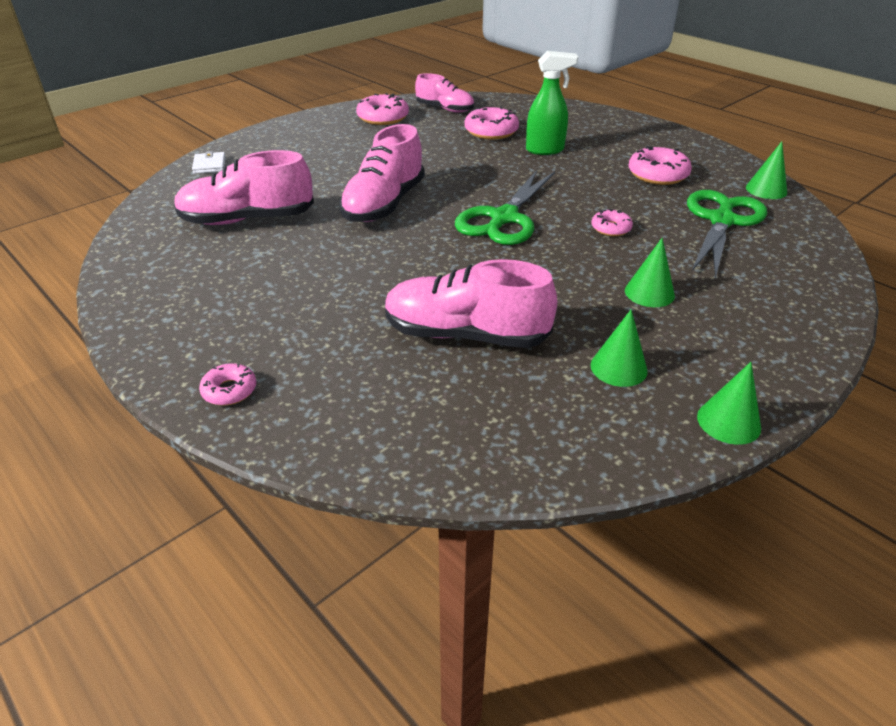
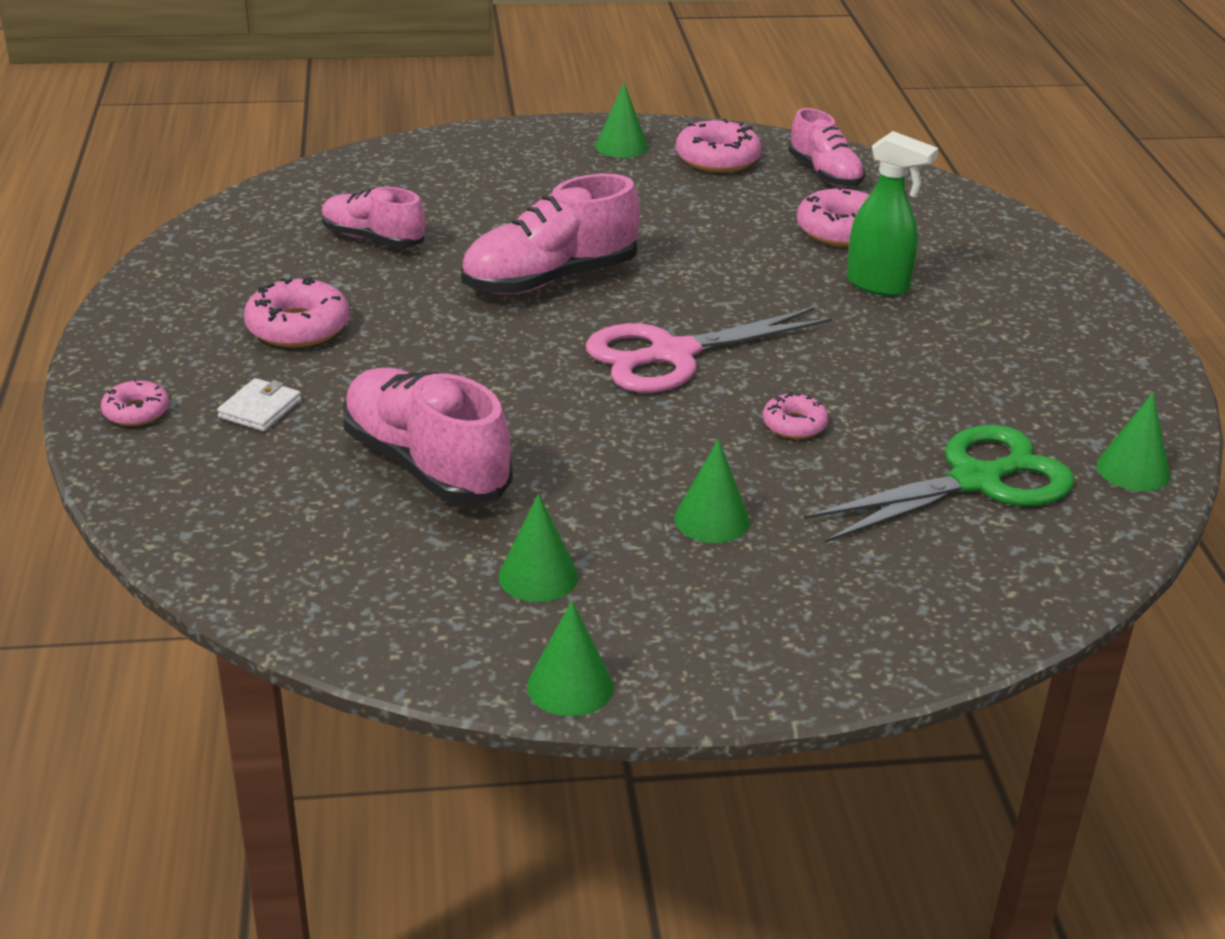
camera: 35 degrees right, 5 degrees down
(209, 165) = (417, 154): white wallet -> white wallet (260, 409)
(247, 219) = (373, 239): pink shoe -> pink shoe, size x0.63
(324, 126) = (621, 146): none -> green cone
(504, 218) = (672, 355): green scissors -> pink scissors
(658, 174) = (992, 382): pink donut -> pink donut (298, 327)

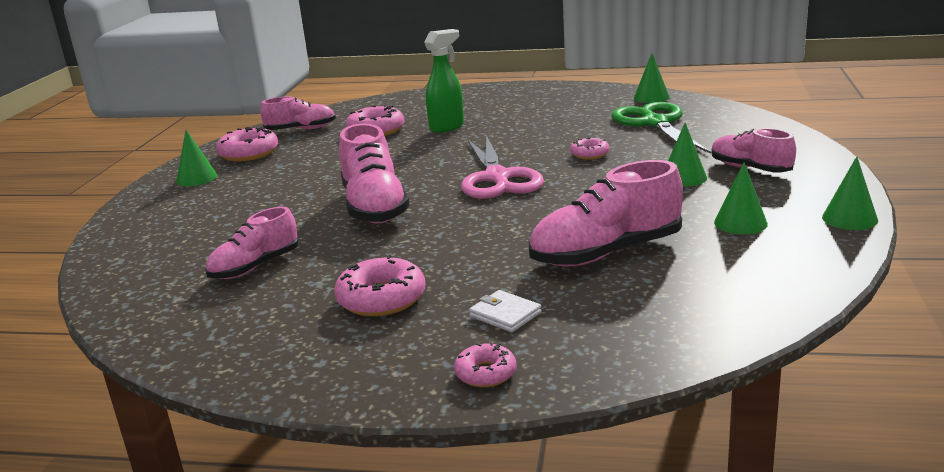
camera: 70 degrees left, 10 degrees down
(771, 588) = (750, 168): none -> pink shoe

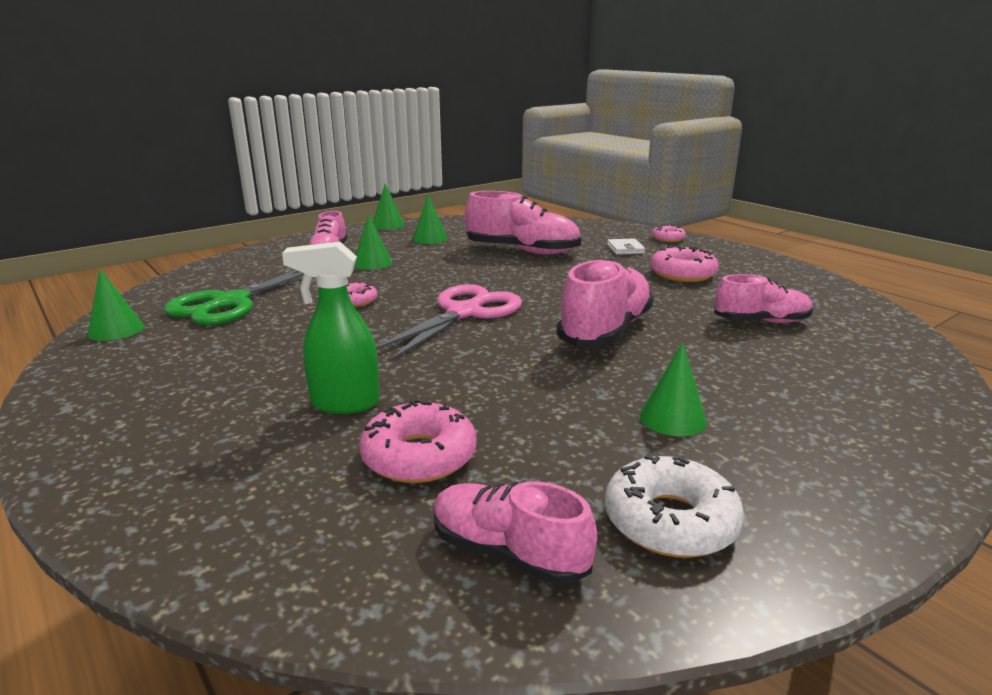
camera: 140 degrees left, 0 degrees up
(197, 178) = (798, 493): green cone -> green cone (672, 418)
(249, 153) = (670, 521): pink donut -> white donut

